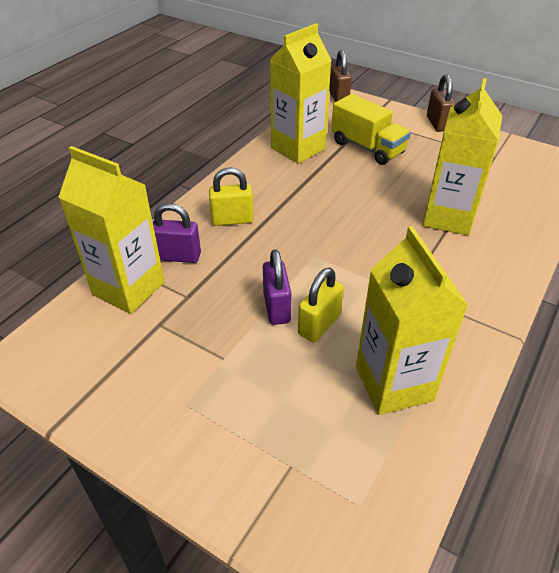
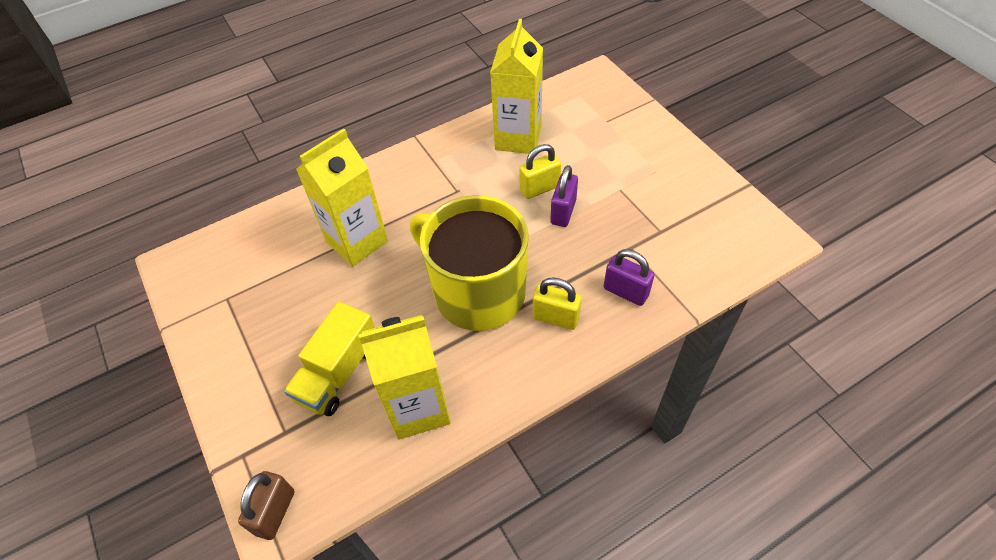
camera: 150 degrees left, 10 degrees up
(128, 288) = (679, 273): yellow carton -> none
(310, 216) = (477, 292): none -> yellow mug
(367, 147) = (338, 372): yellow truck -> yellow truck turned 135 degrees counterclockwise
(437, 124) = (217, 382): brown padlock -> none

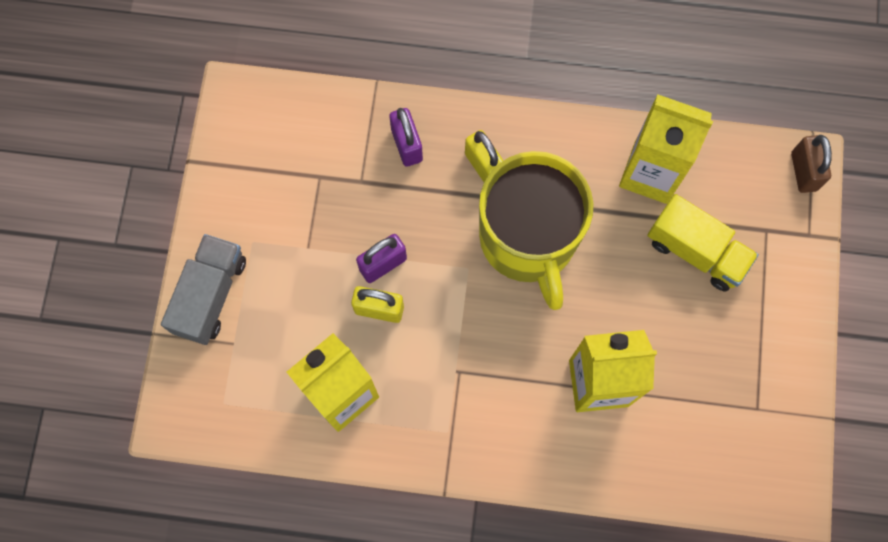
camera: 145 degrees left, 20 degrees up
(275, 512) = (803, 171): brown padlock -> brown padlock turned 60 degrees counterclockwise
(338, 372) = (696, 251): yellow truck -> yellow truck turned 60 degrees clockwise
(647, 132) = (210, 295): none -> grey truck

